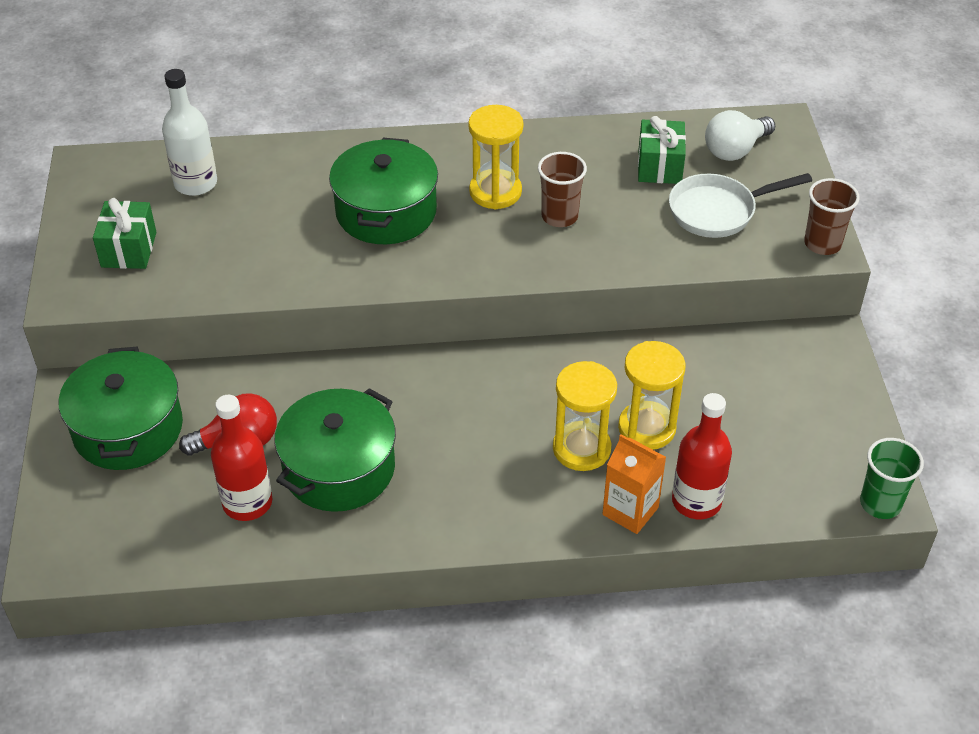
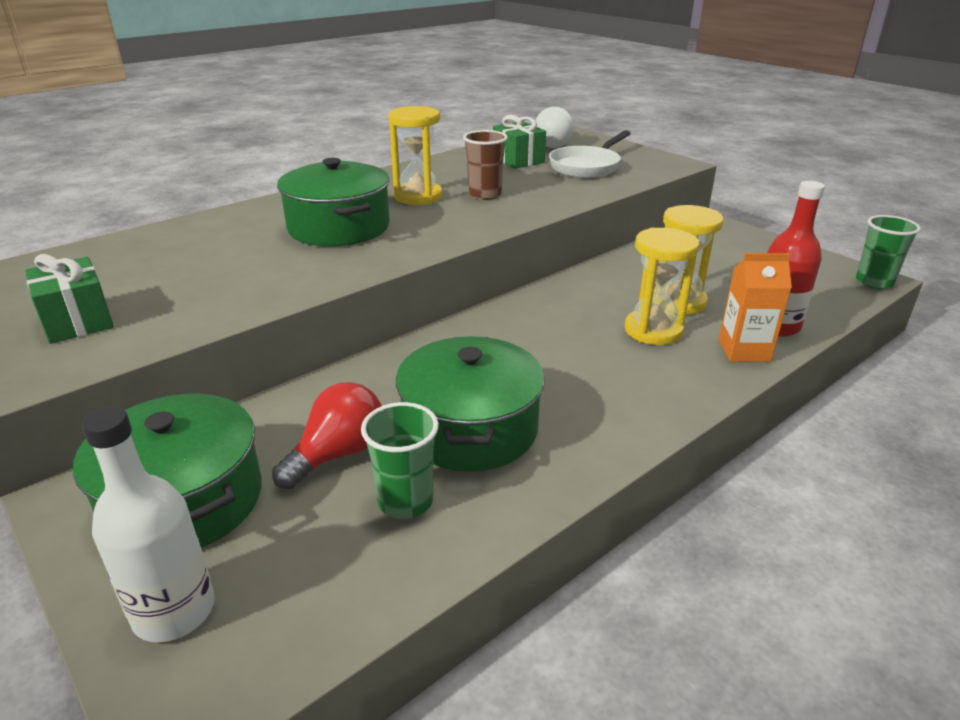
camera: 35 degrees left, 15 degrees down
(195, 183) = (120, 260): white bottle -> white bottle (174, 611)
(247, 503) = (405, 501): red bottle -> green cup
(822, 244) = (671, 162): brown cup -> none

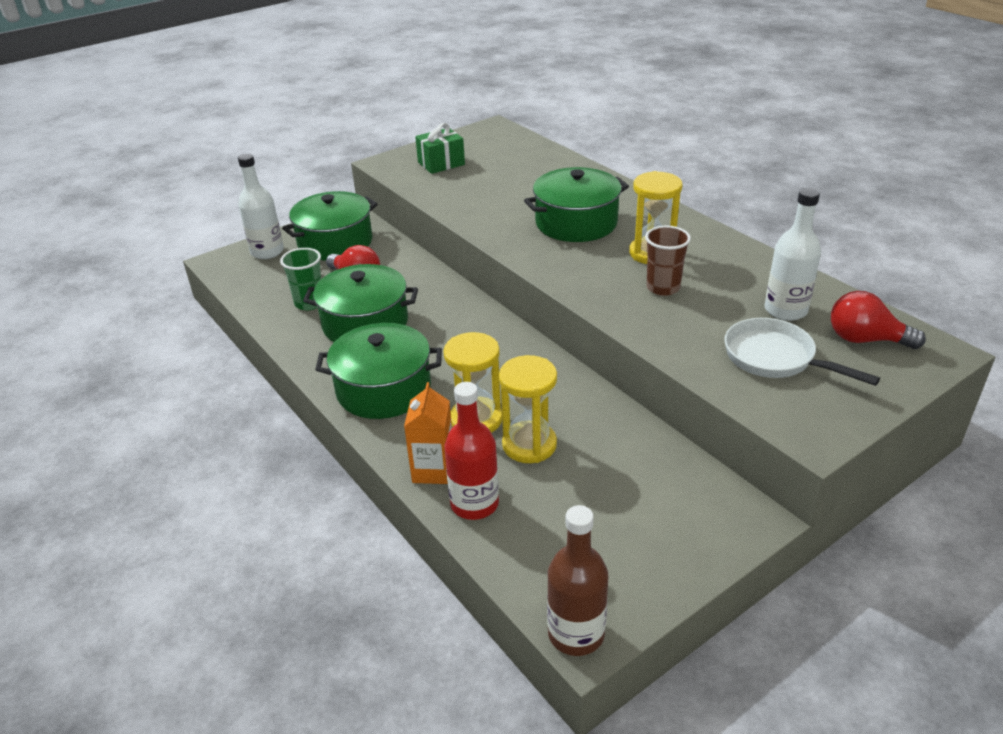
camera: 95 degrees right, 5 degrees up
(518, 160) = (785, 310): green gift -> white bottle
(554, 144) = (865, 340): white light bulb -> red light bulb
(621, 396) = (383, 389): none -> green pot
(874, 282) = (576, 633): green cup -> brown bottle

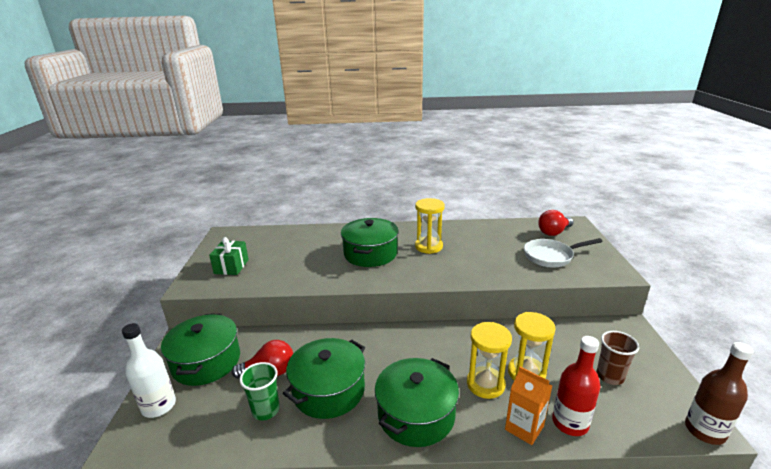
camera: 55 degrees left, 10 degrees down
(663, 288) = (464, 257): brown cup -> brown cup (610, 376)
(785, 310) = (515, 238): white bottle -> none

